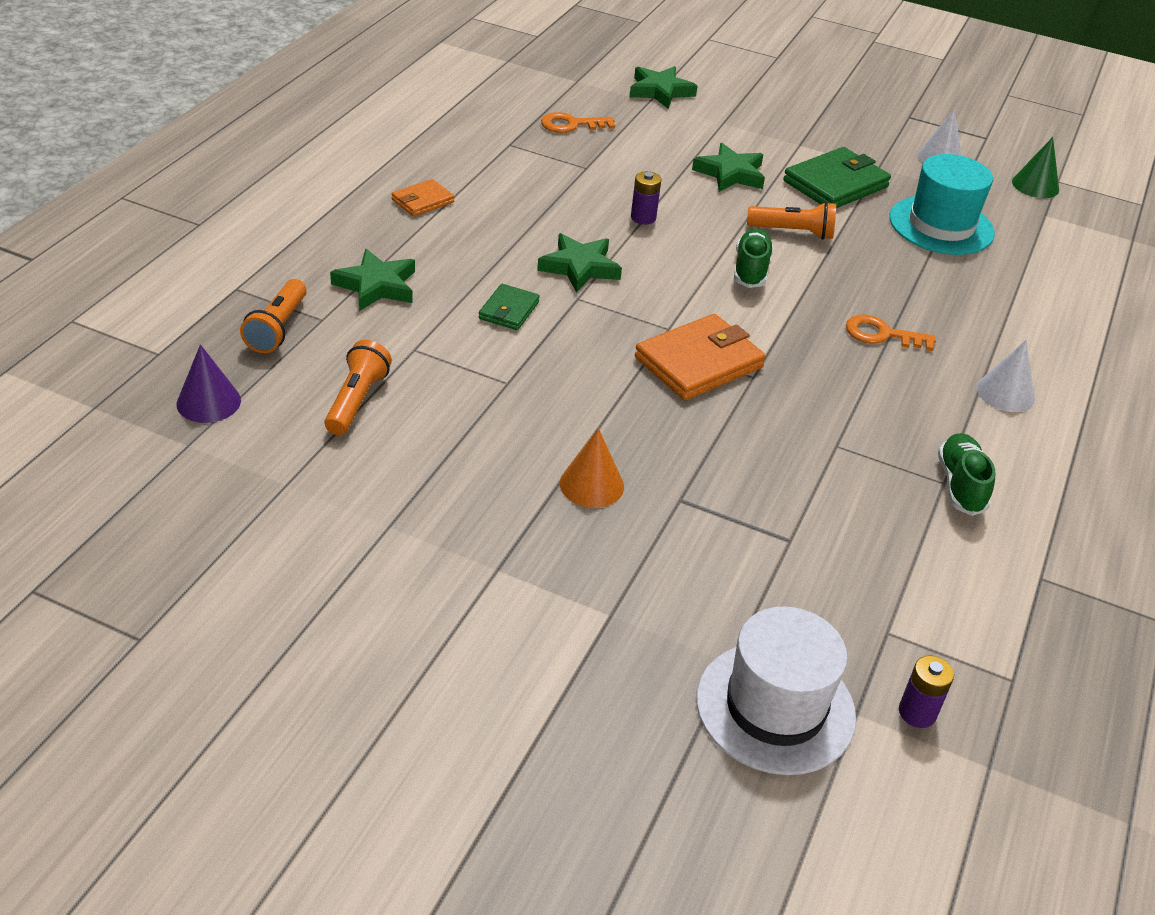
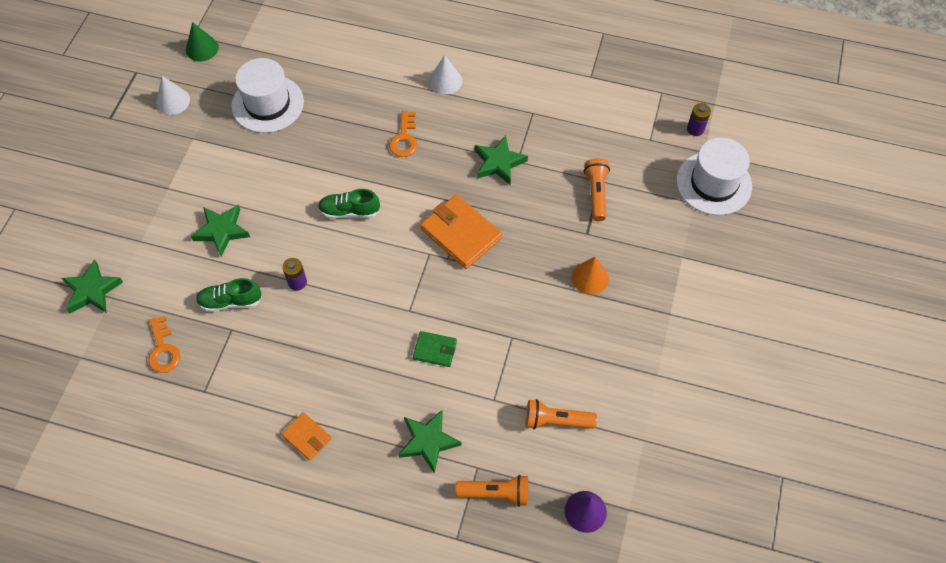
camera: 95 degrees left, 20 degrees up
(580, 267) = (372, 314): green star -> green star (499, 163)
(793, 232) = (296, 188): orange flashlight -> orange flashlight (596, 193)
(835, 184) = (224, 164): green wallet -> none
(941, 225) = (267, 104): turquoise hat -> white hat
(960, 485) = (532, 105): green shoe -> green shoe (230, 301)

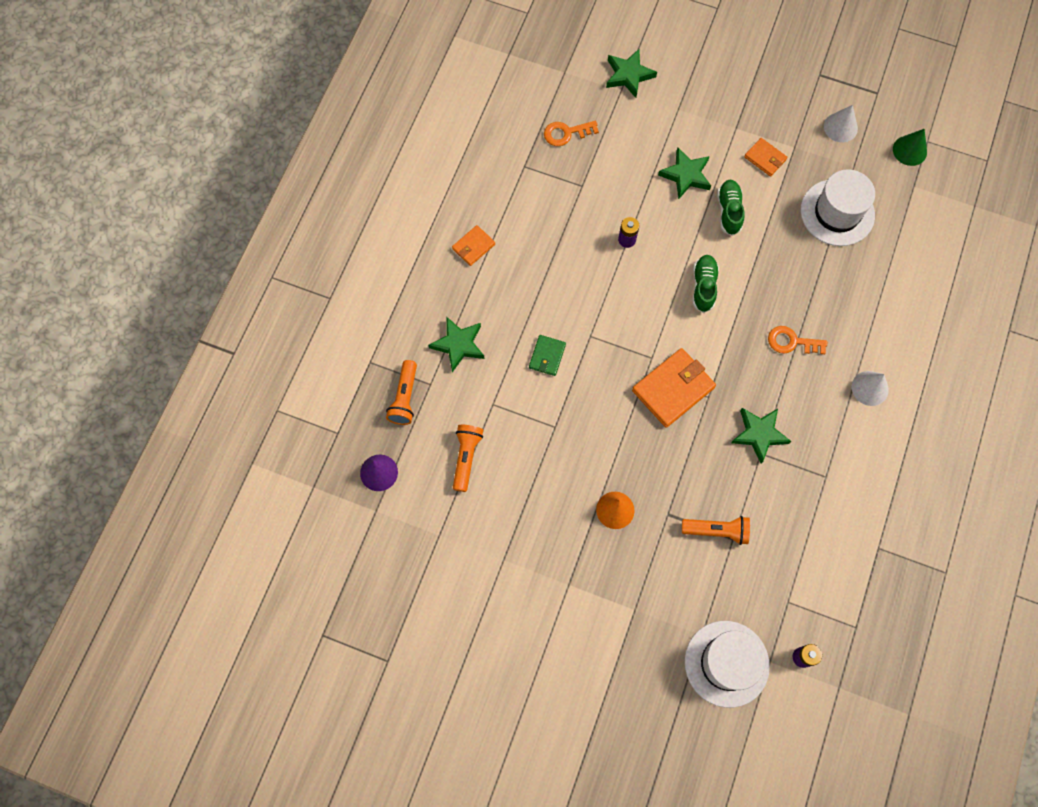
camera: 95 degrees right, 10 degrees up
(205, 162) = (765, 158): none -> orange wallet
(230, 301) = (610, 184): green shoe -> green shoe (729, 211)

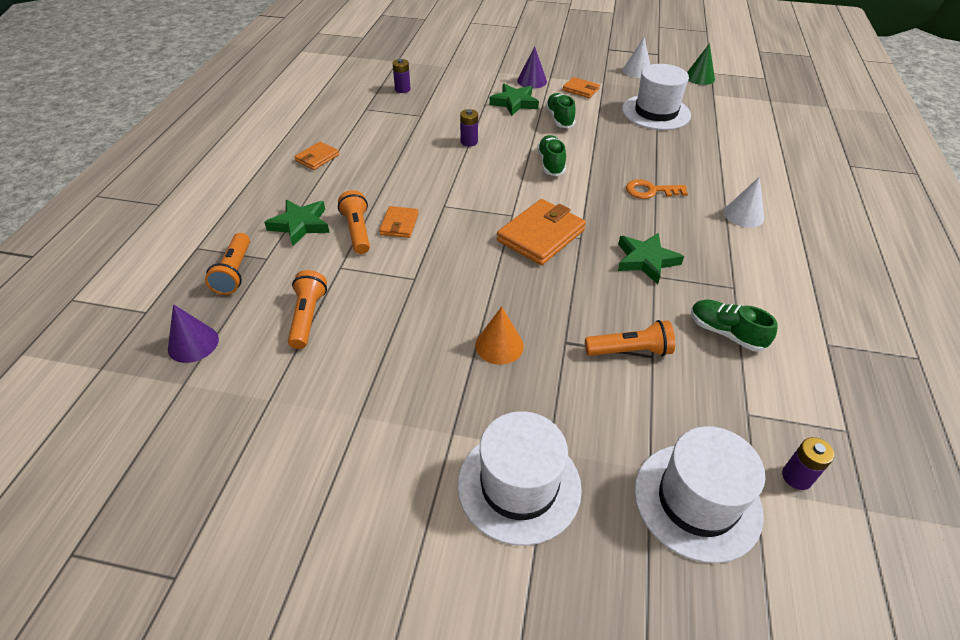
camera: 10 degrees left, 25 degrees down
(509, 360) = (357, 231): none -> orange flashlight
(547, 356) = (399, 224): green wallet -> orange wallet
(566, 133) = (402, 89): orange key -> purple battery
(609, 633) = (519, 485): none -> white hat
(628, 75) = (452, 59): green star -> none
(713, 134) = (532, 81): none -> purple cone
(800, 524) = (726, 333): none -> green shoe

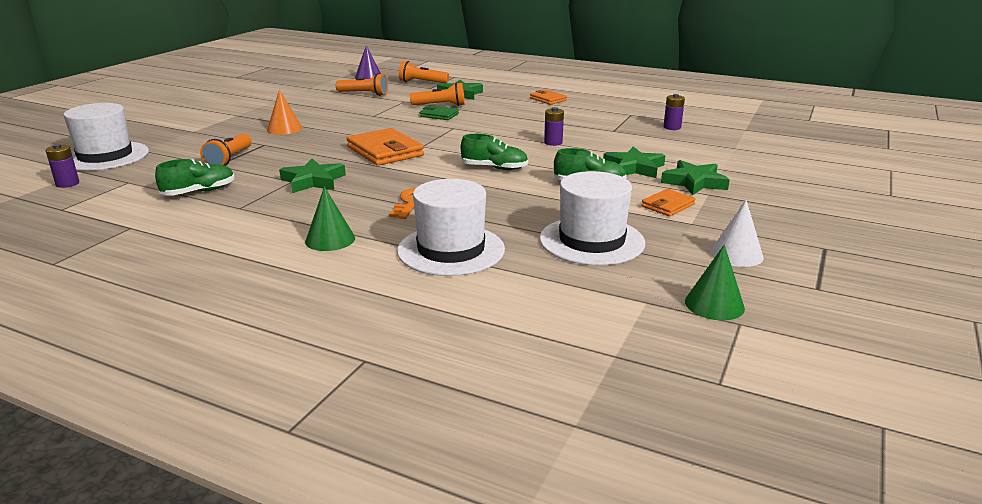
camera: 105 degrees right, 20 degrees down
(399, 224) = (439, 115): orange wallet -> green wallet
(519, 485) = (183, 123): white hat -> white hat (451, 250)
(532, 81) = (694, 182): purple cone -> green star
(743, 215) = (330, 239): white cone -> green cone

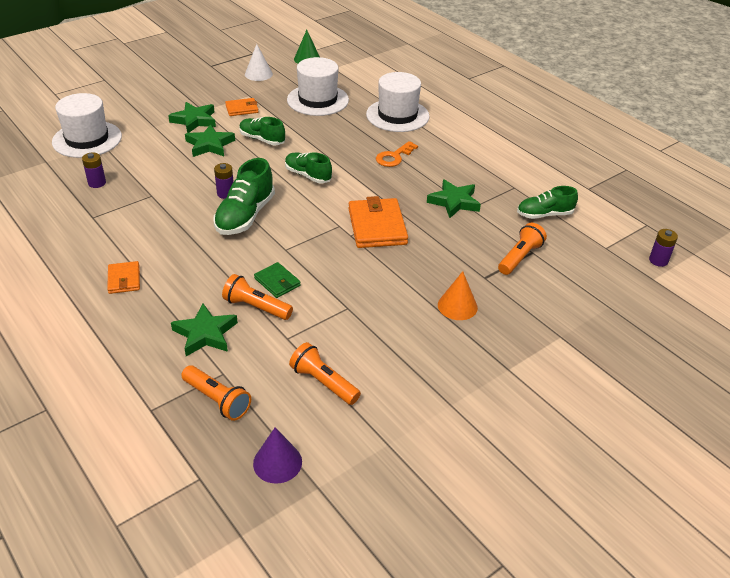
camera: 155 degrees left, 15 degrees up
(105, 156) = (642, 303): white hat -> white hat (87, 139)
(330, 239) = (461, 141): green cone -> none
(513, 135) = (245, 216): none -> green shoe

